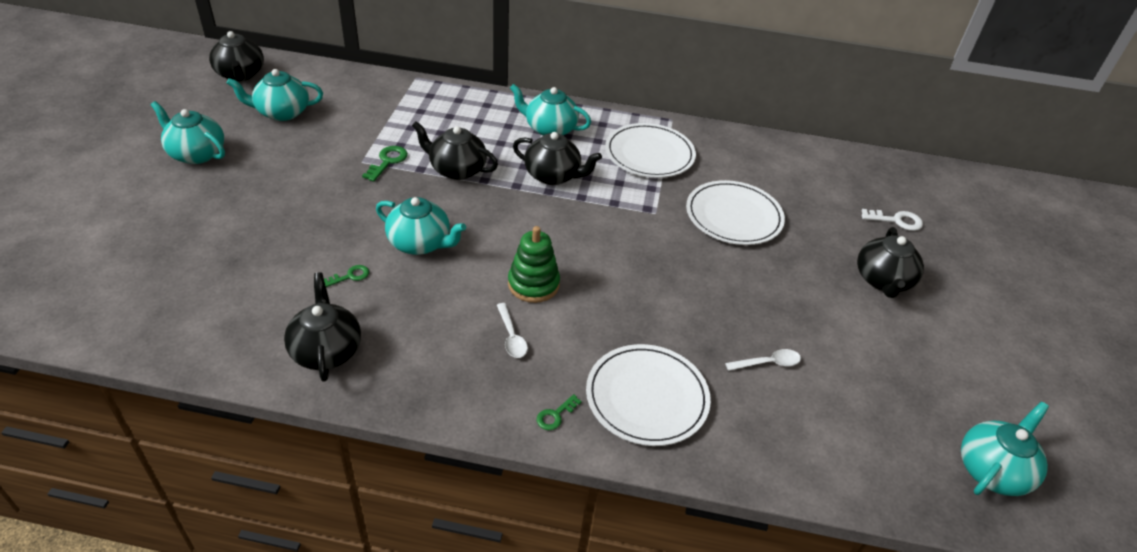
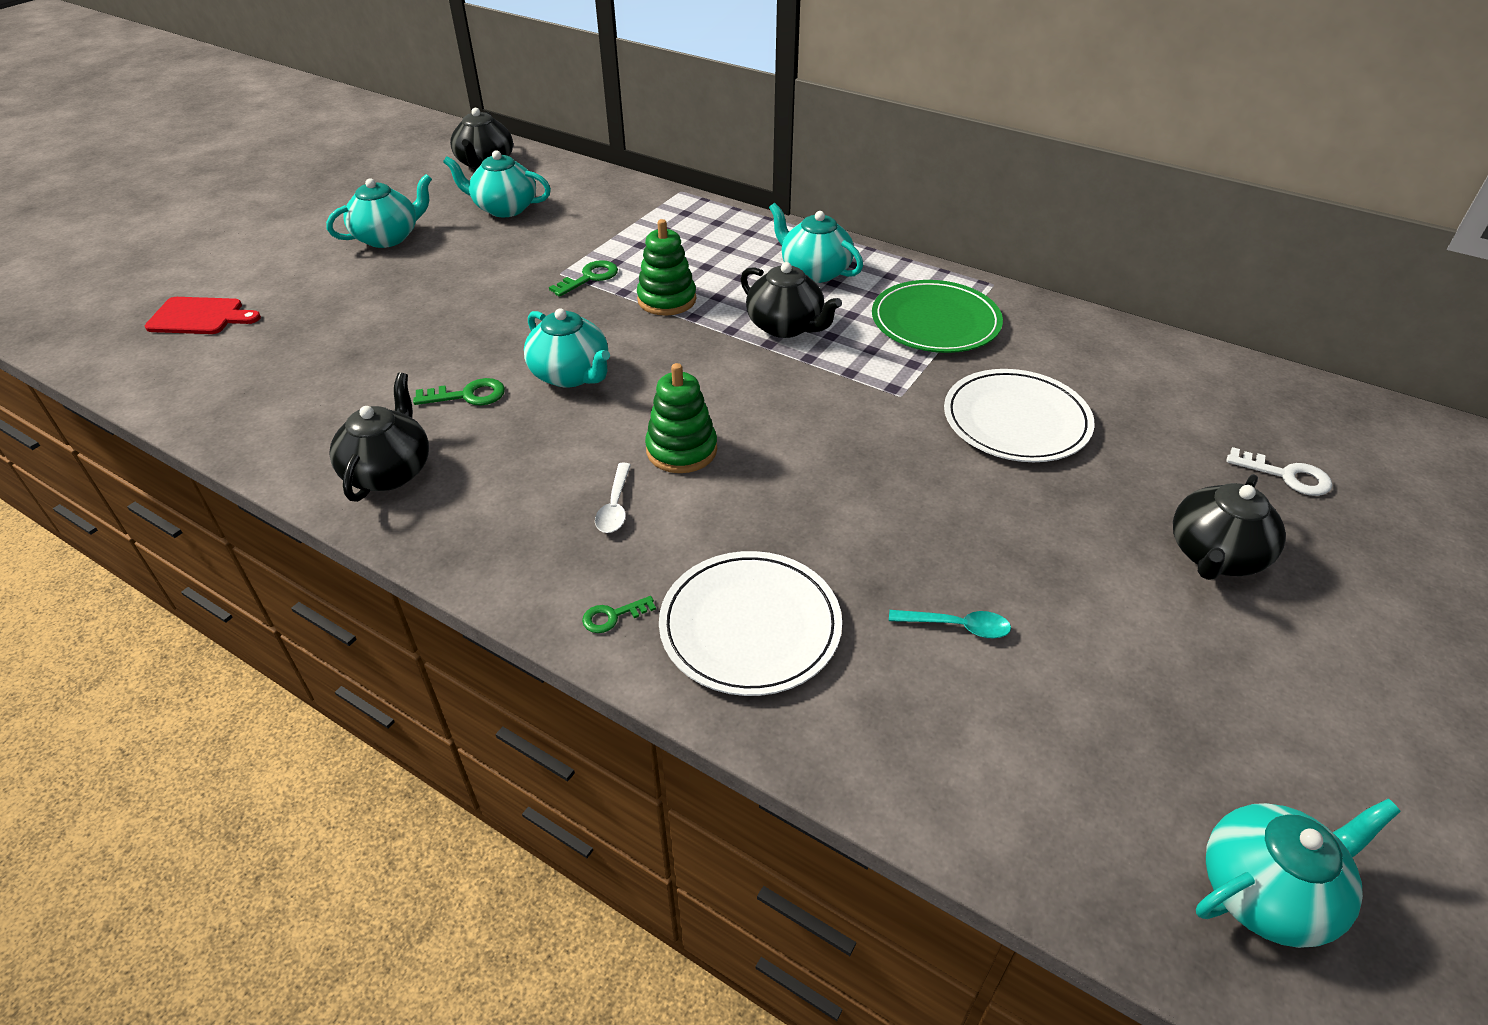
camera: 25 degrees right, 0 degrees up
(69, 255) = (200, 317): none -> red cutting board
(196, 154) = (388, 237): turquoise teapot -> turquoise teapot turned 90 degrees clockwise
(350, 276) = (467, 395): green key -> green key, size x1.52
(457, 169) = (667, 300): black teapot -> green stacking toy
(649, 154) = (935, 321): white plate -> green plate
(767, 363) = (957, 626): white spoon -> turquoise spoon

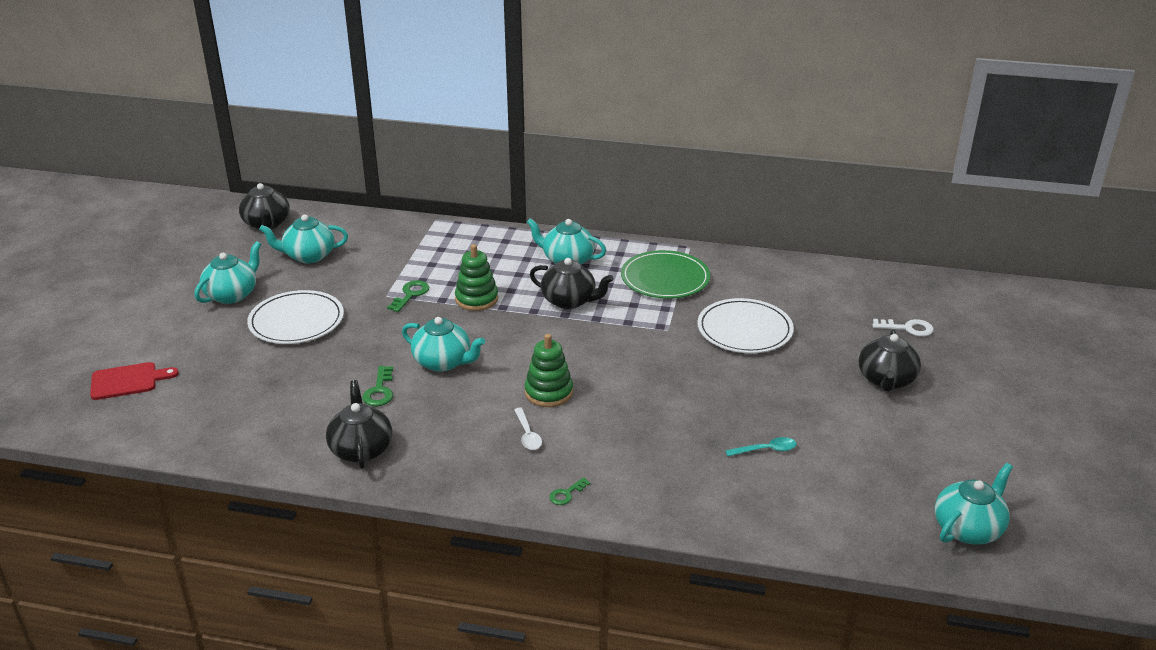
camera: 20 degrees left, 10 degrees down
(467, 395) = (379, 391): green key -> green key turned 120 degrees clockwise
(750, 626) = (650, 479): white plate -> white plate (296, 321)

